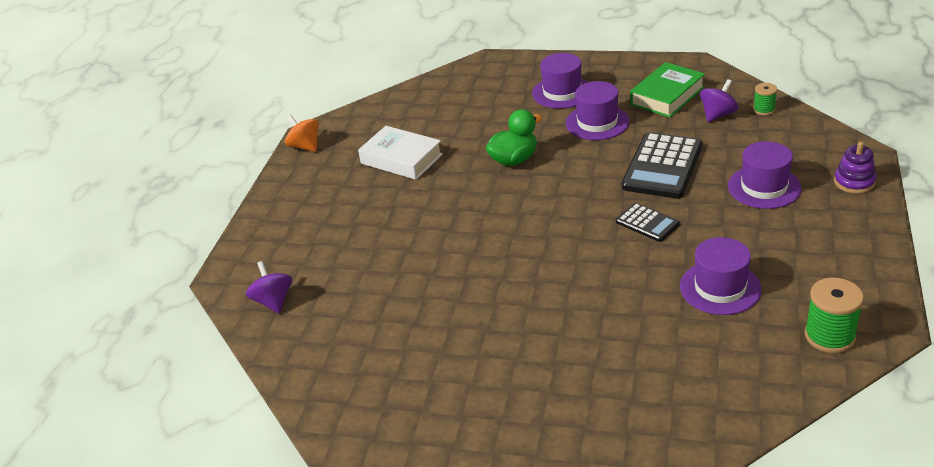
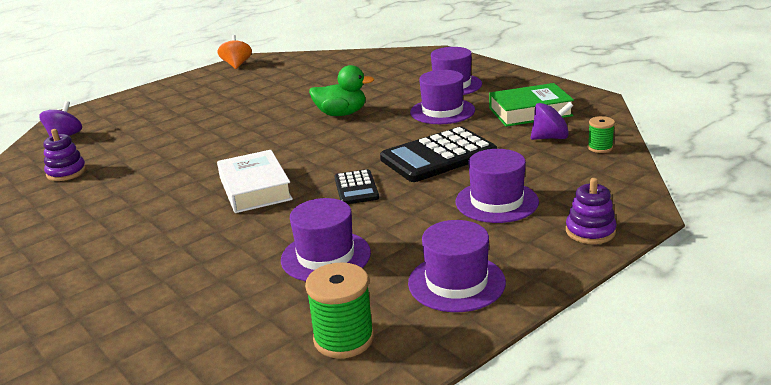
camera: 35 degrees right, 10 degrees down
(355, 332) = (66, 172): none -> purple stacking toy
(401, 159) = (275, 89): white book -> white book (255, 189)
(833, 261) = (456, 282): none -> purple hat

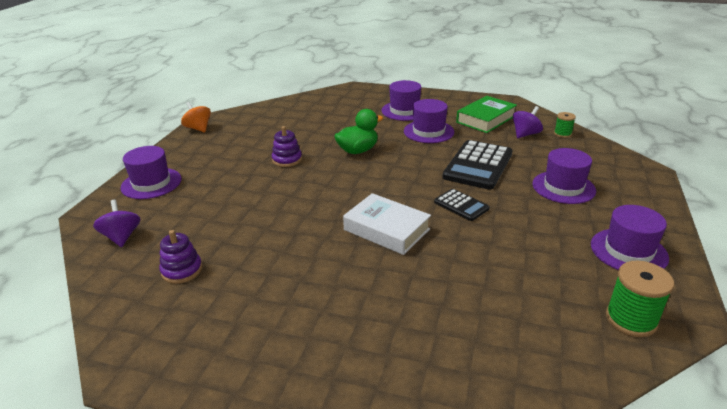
camera: 35 degrees left, 5 degrees up
(325, 256) = (523, 264): purple hat -> purple hat (151, 183)
(590, 231) = (641, 190): purple stacking toy -> purple stacking toy (287, 160)

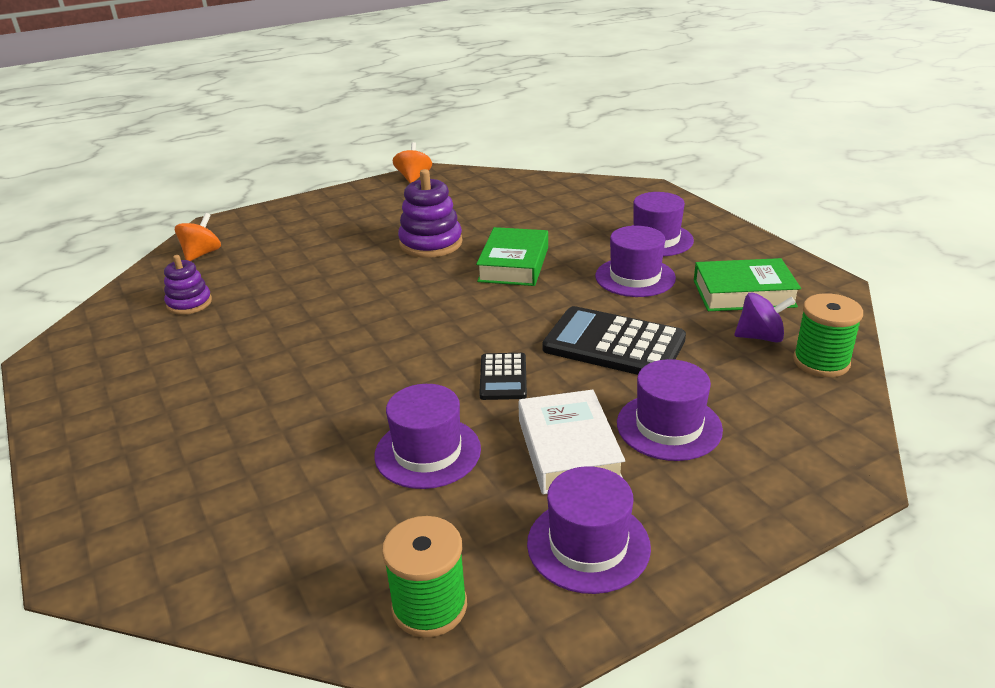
camera: 45 degrees right, 0 degrees up
(122, 237) = (202, 254): purple spinning top -> orange spinning top
(151, 183) = (293, 216): purple hat -> purple hat (427, 452)
(287, 160) = (431, 243): purple stacking toy -> purple stacking toy, size x1.60
(358, 150) = (514, 264): green duck -> green book
(386, 229) = (386, 359): white book -> white book (568, 450)
(478, 165) = (614, 344): black calculator -> black calculator turned 45 degrees clockwise
(562, 134) = (821, 362): green spool -> green spool, size x1.73

